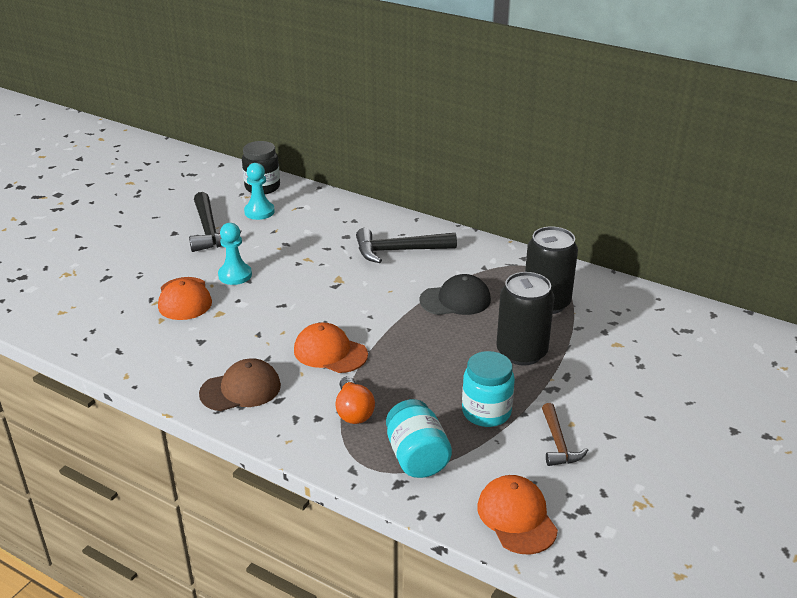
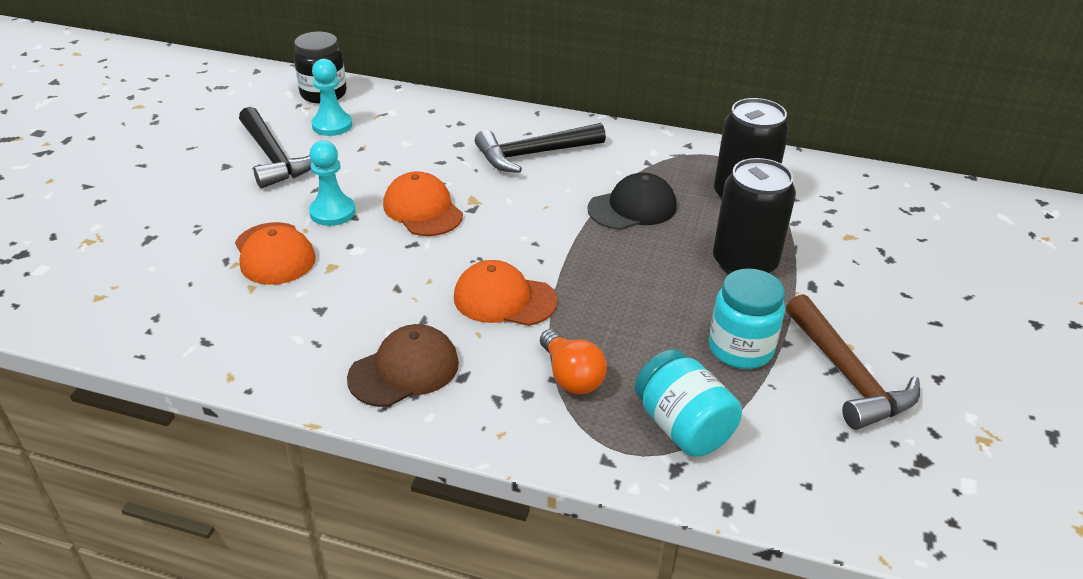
camera: 15 degrees left, 5 degrees up
(517, 517) = (848, 487): orange cap -> orange cap (423, 209)
(558, 443) = (847, 376): brown hammer -> brown hammer, size x1.60

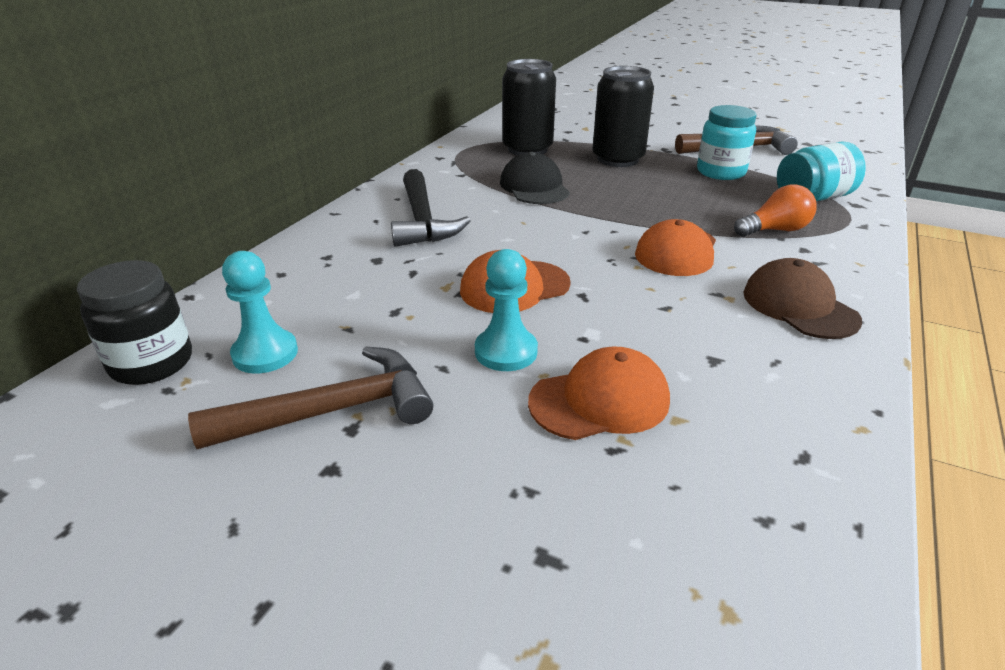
camera: 80 degrees left, 5 degrees down
(274, 158) = (333, 411): black hammer -> brown hammer

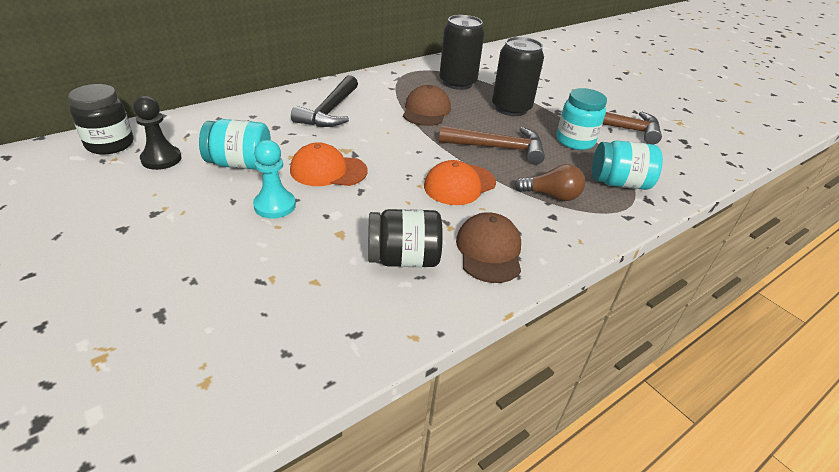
camera: 25 degrees right, 5 degrees up
(265, 353) = (161, 159): turquoise pawn -> black pawn
(333, 411) = (156, 201): brown hammer -> brown hammer (498, 148)
(391, 319) = (240, 164): none -> turquoise jar
(534, 187) = (426, 111): black cap -> brown cap
(600, 400) = (287, 253): orange cap -> none
(733, 350) = (403, 259): none -> black jar
(775, 230) = (551, 196): orange light bulb -> brown light bulb

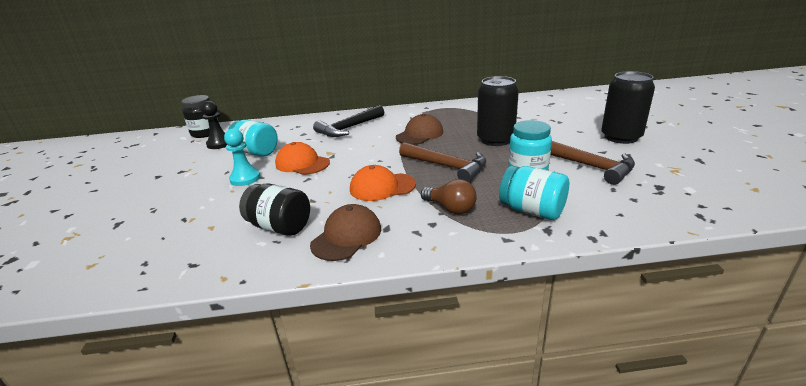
camera: 35 degrees right, 10 degrees down
(457, 83) = (470, 118): black can -> black can (621, 137)

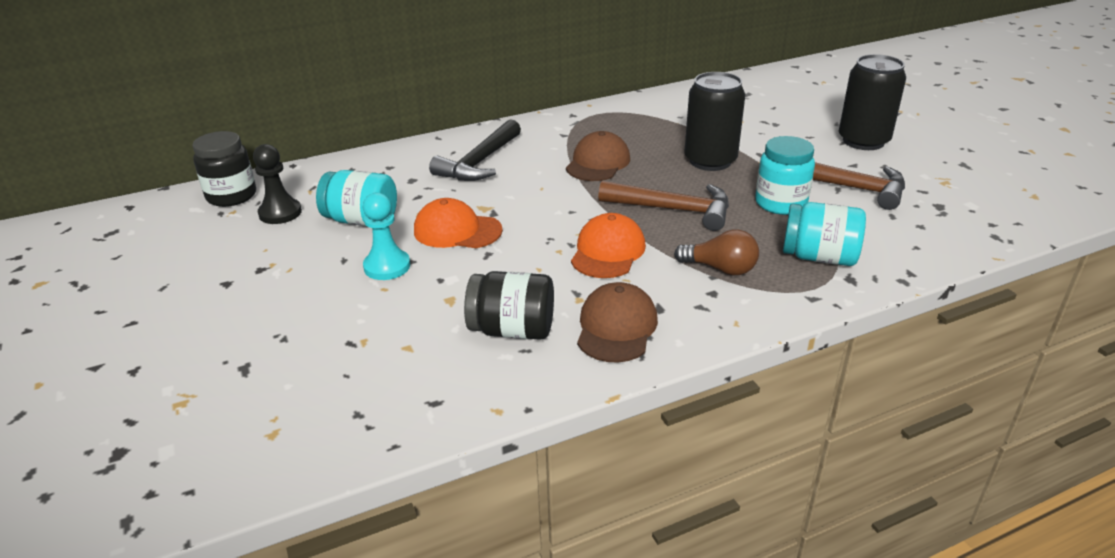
camera: 20 degrees left, 5 degrees up
(382, 187) = (608, 251): orange cap -> orange cap turned 135 degrees clockwise

